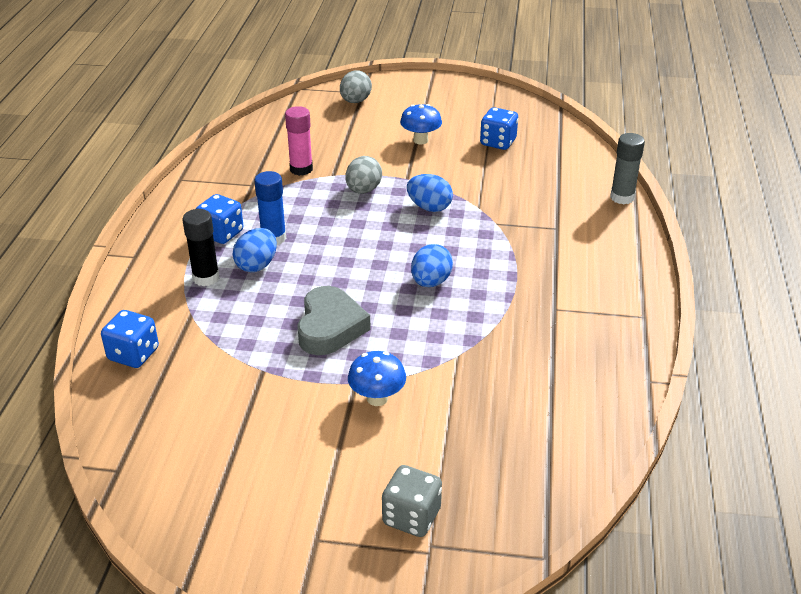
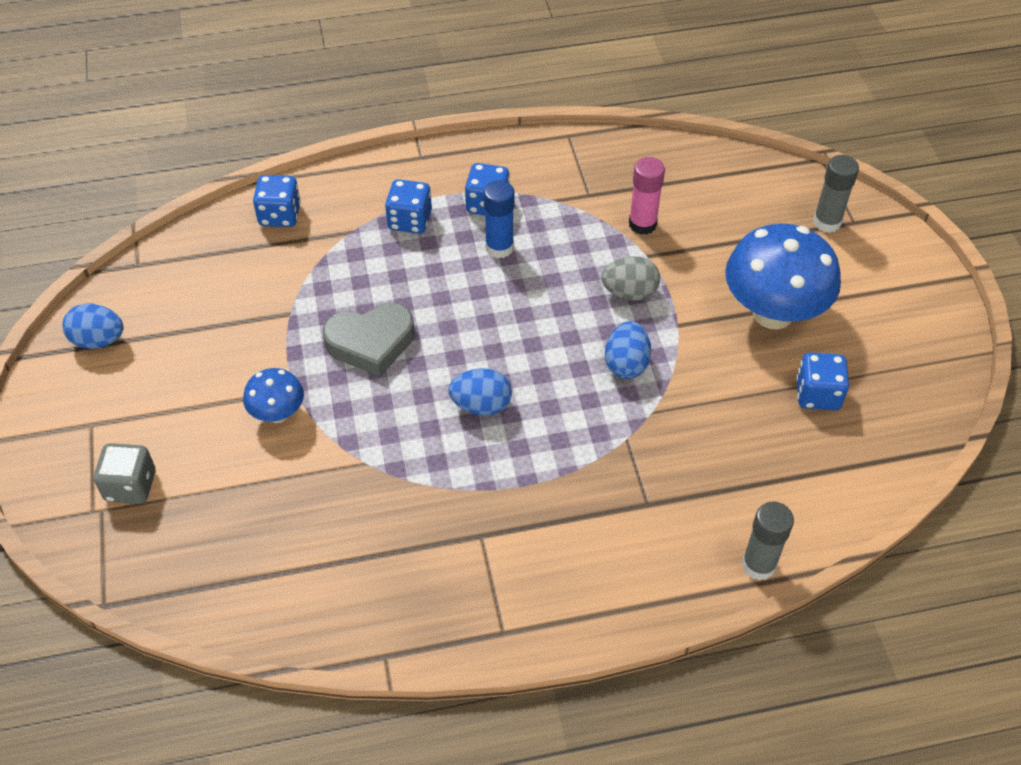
camera: 70 degrees right, 15 degrees up
(206, 278) = (410, 221): black glue stick -> blue dice
(257, 265) = (447, 251): blue egg -> blue egg (98, 340)
(355, 101) = (827, 222): grey egg -> grey glue stick
(420, 140) = (773, 313): blue mushroom -> blue mushroom, size x1.97

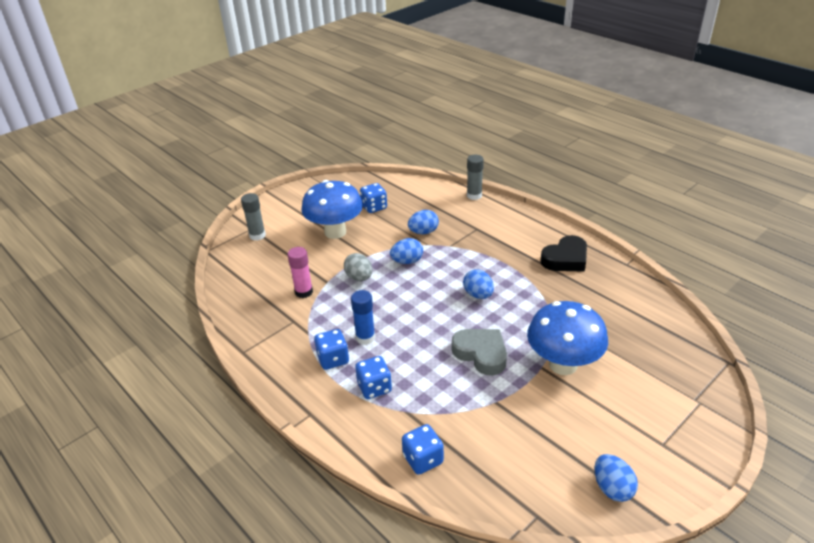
camera: 120 degrees left, 15 degrees down
(130, 486) = (669, 396): grey dice -> none
(278, 414) = (563, 364): blue mushroom -> blue mushroom, size x1.97
(468, 575) = (565, 259): none -> black heart
(691, 424) = (423, 232): none -> blue egg

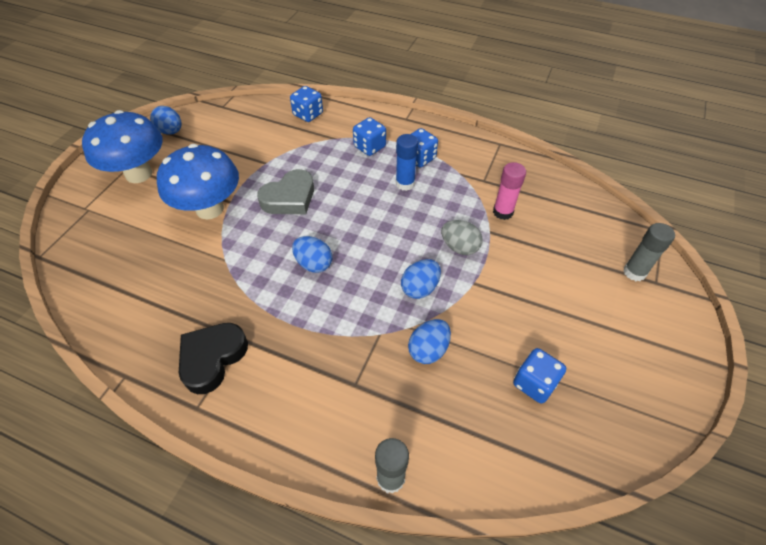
camera: 155 degrees right, 15 degrees up
(335, 232) = (546, 310): blue mushroom -> blue mushroom (138, 174)
(481, 354) = (289, 198): grey heart -> grey heart turned 60 degrees counterclockwise

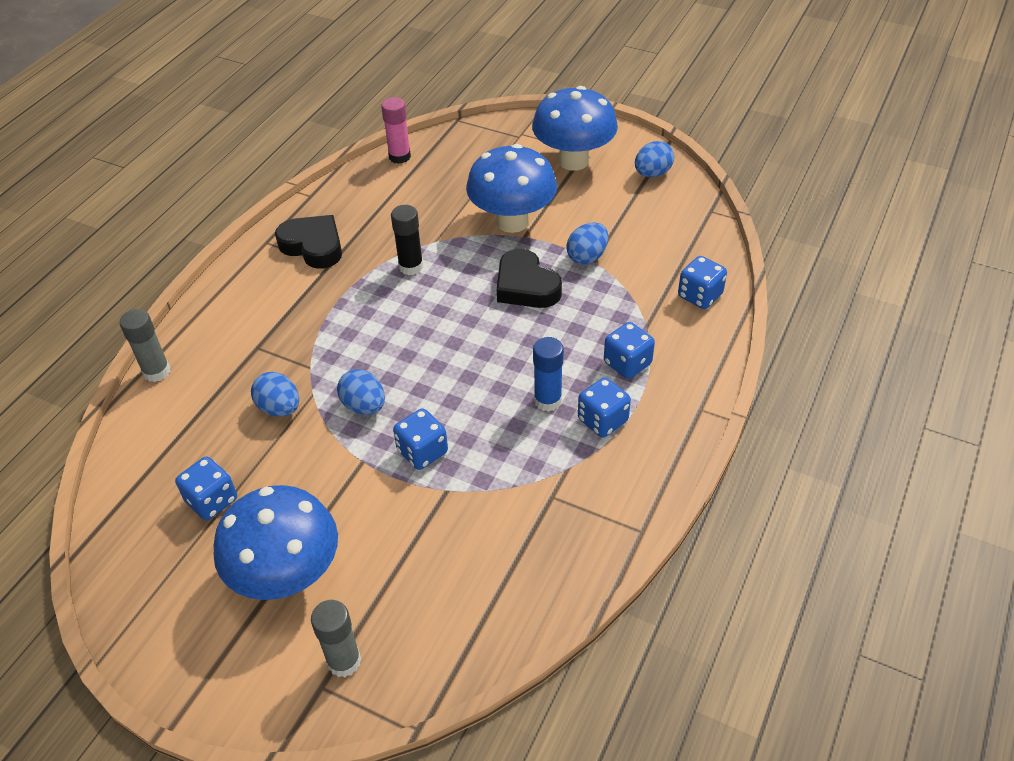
camera: 95 degrees right, 5 degrees down
(256, 273) = (411, 266): none -> black glue stick
(289, 198) = (526, 286): grey heart -> black heart
(314, 264) = (417, 312): blue egg -> blue egg (587, 257)
(459, 247) = (422, 452): grey egg -> blue dice
(503, 212) = (482, 511): pink glue stick -> pink glue stick (399, 157)
(585, 314) = (288, 576): none -> blue mushroom

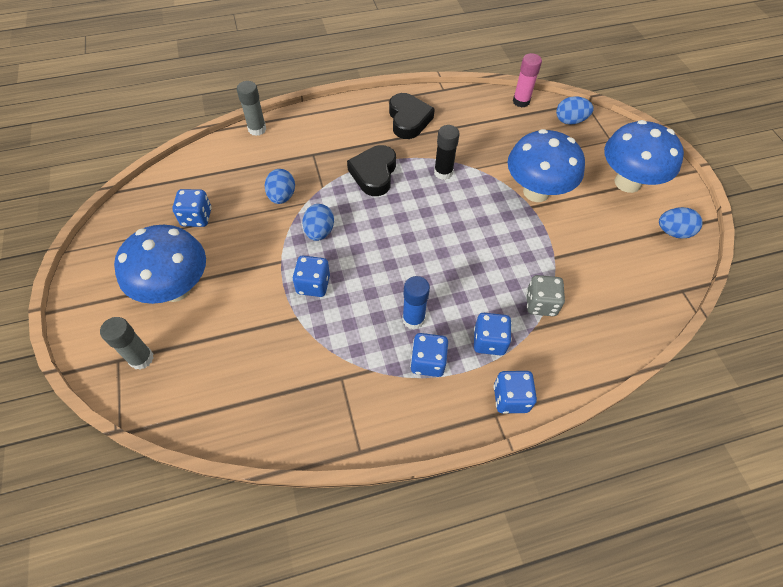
camera: 45 degrees right, 10 degrees up
(526, 286) = (492, 238): black heart -> black heart (374, 174)
(587, 257) = (554, 251): blue egg -> blue egg (570, 121)
(628, 303) = (541, 304): none -> grey dice
(700, 296) = (596, 341): blue dice -> blue dice (510, 398)

